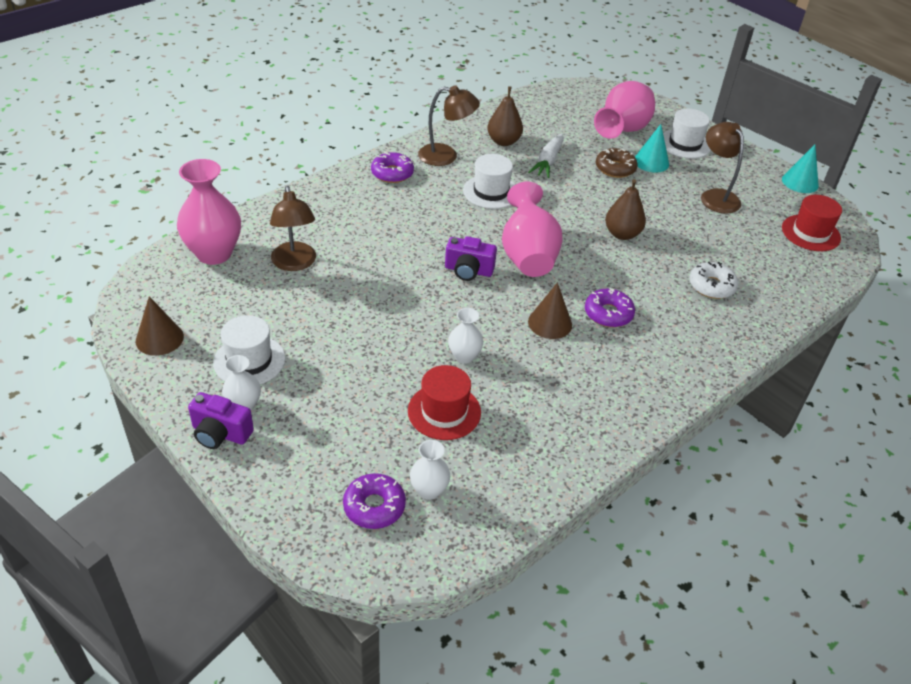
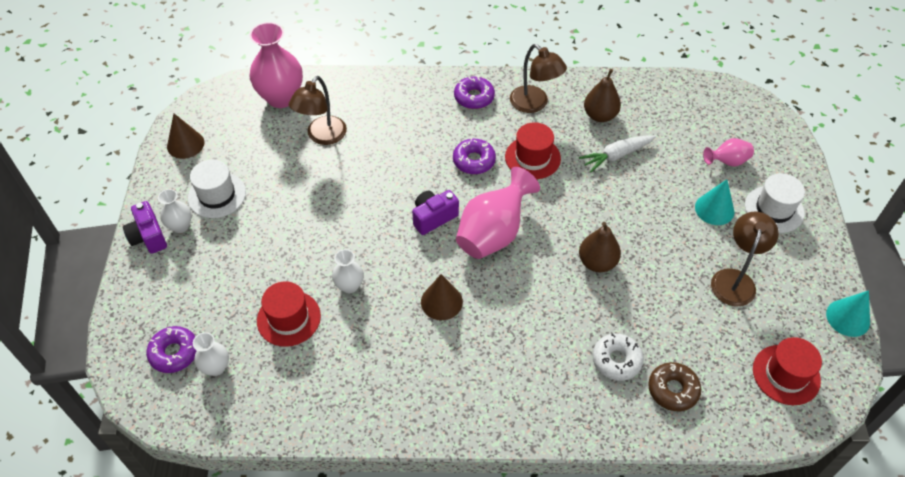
camera: 45 degrees right, 10 degrees up
(468, 270) = (433, 217): purple camera -> purple camera turned 90 degrees clockwise
(491, 192) = (532, 158): white hat -> red hat
(608, 314) = (496, 325): purple donut -> purple donut (474, 161)
(615, 168) = (670, 196): brown donut -> brown donut (673, 390)
(622, 130) = (727, 162): pink vase -> pink vase, size x0.52

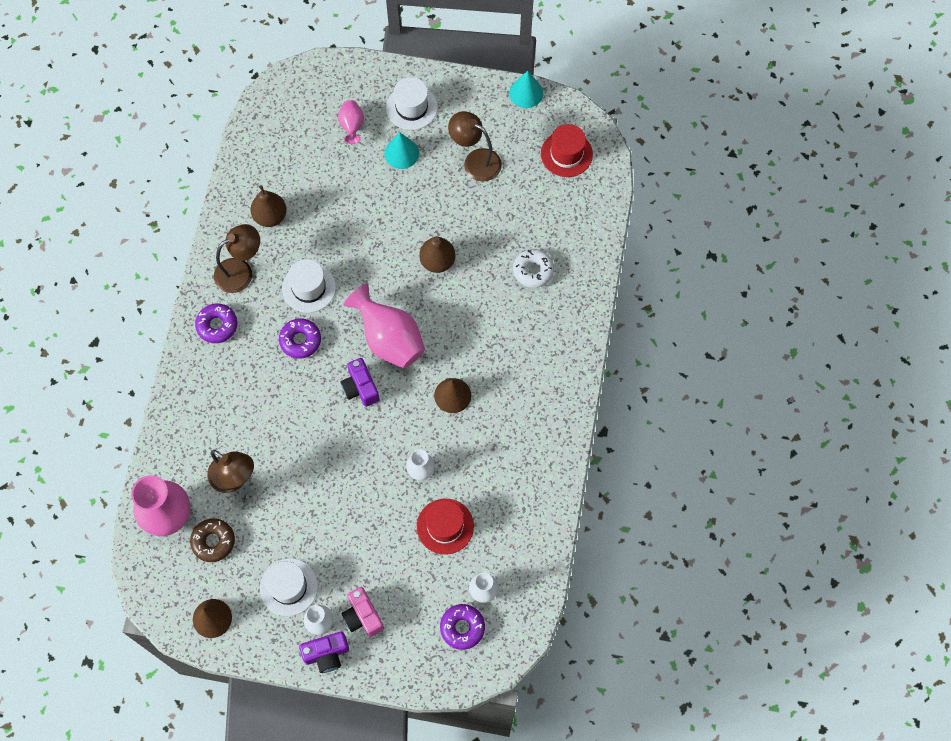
camera: 80 degrees left, 15 degrees up
(187, 260) = (362, 616): none -> pink camera
(532, 158) = (309, 288): red hat -> white hat
(616, 156) = (323, 215): white carrot -> none
(673, 390) = (565, 237): brown donut -> brown donut (213, 541)

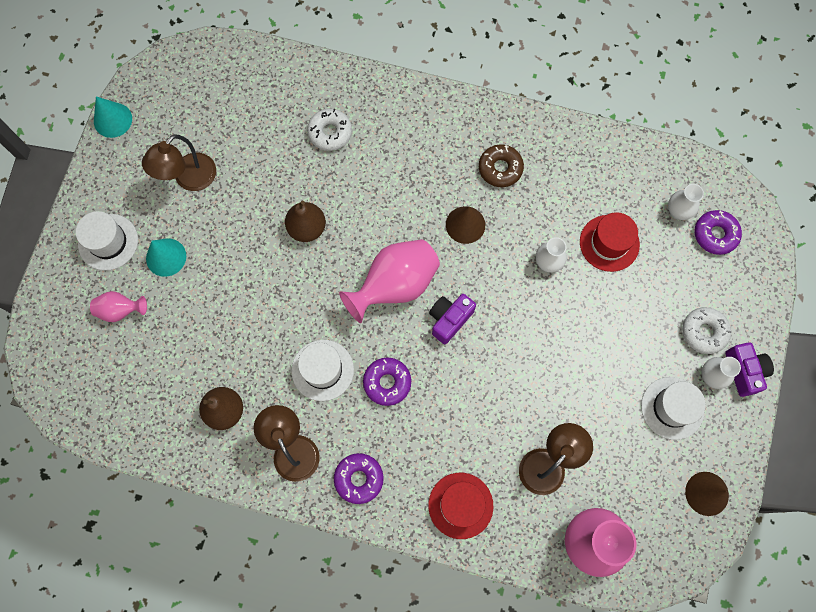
camera: 85 degrees left, 5 degrees up
(213, 541) = (620, 490): brown donut -> brown donut (500, 168)
(360, 388) = (449, 319): purple camera -> purple camera turned 150 degrees clockwise
(362, 616) = (704, 332): pink camera -> white donut
(566, 154) = (196, 87): red hat -> red hat (460, 505)

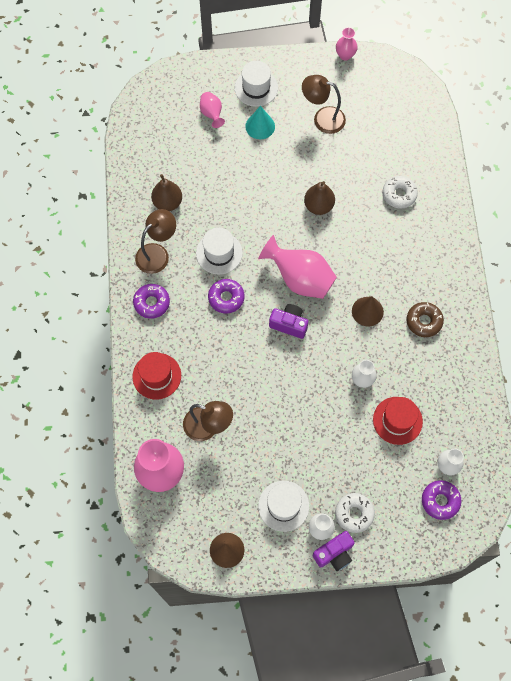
camera: 70 degrees right, 5 degrees down
(113, 120) = (345, 55): turquoise cone -> pink vase

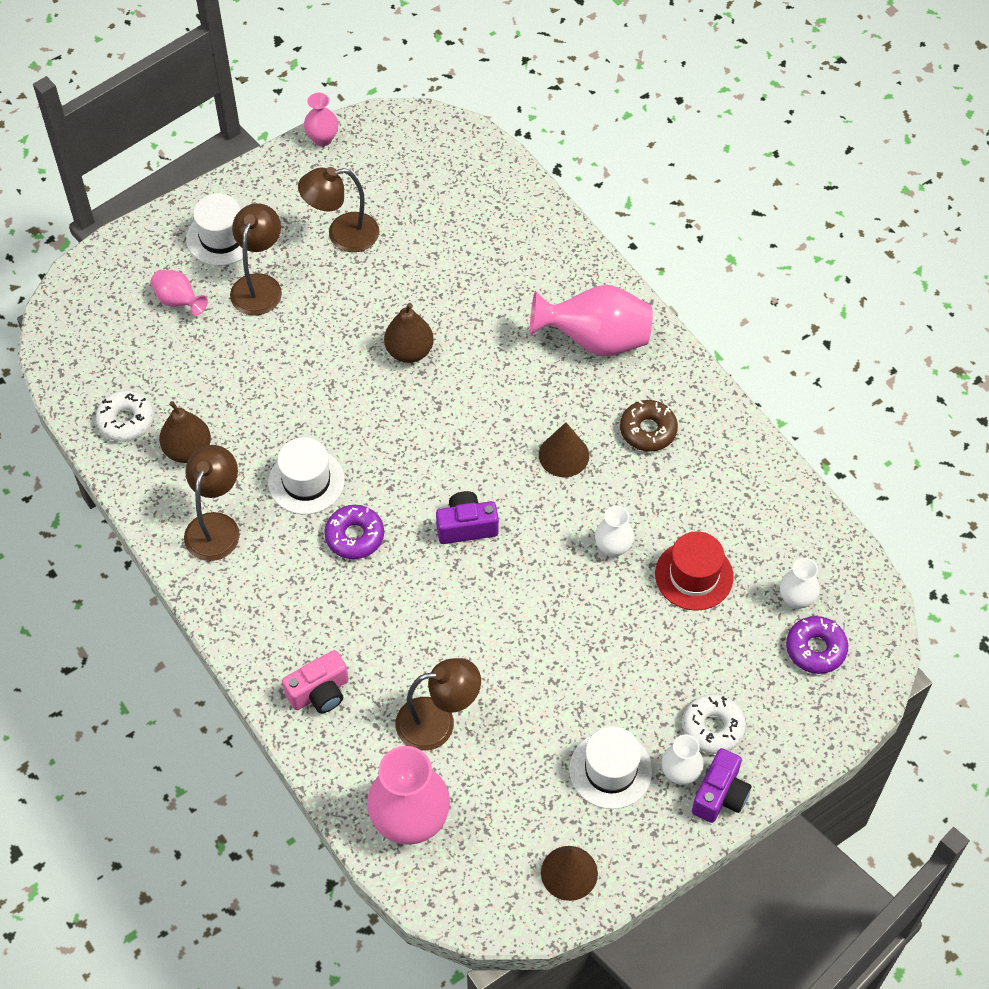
camera: 30 degrees left, 10 degrees down
(152, 303) = (250, 597): purple donut -> none
(157, 376) = (319, 692): red hat -> pink camera
(260, 126) = (259, 285): turquoise cone -> brown lamp
(300, 279) = (444, 459): pink vase -> pink vase (595, 340)
(399, 195) = (511, 284): white donut -> white donut (126, 421)

